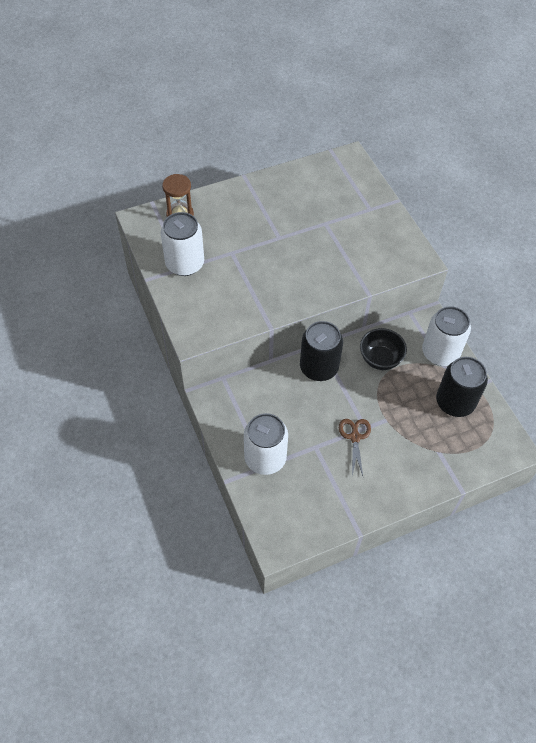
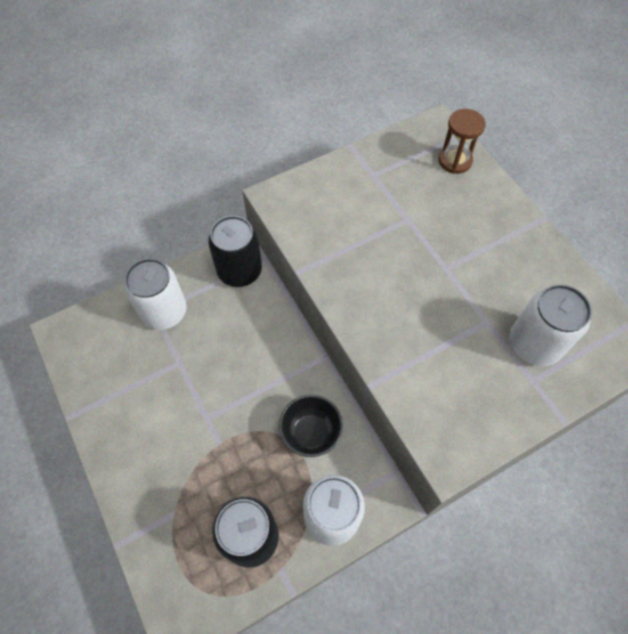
camera: 85 degrees right, 5 degrees up
(185, 264) = (379, 175): white can -> white can (534, 344)
(319, 367) = (289, 358): black can -> black can (239, 271)
(355, 437) = (193, 406): brown scissors -> none

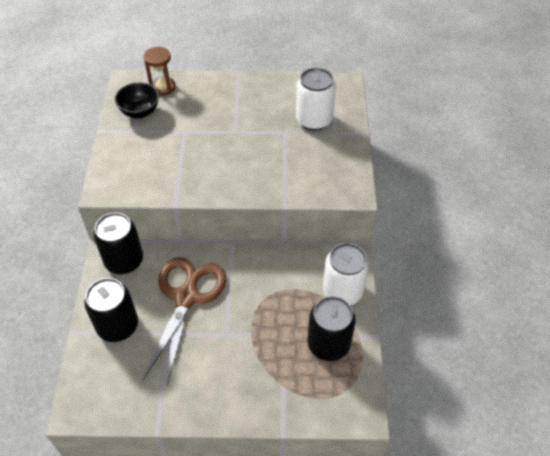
camera: 60 degrees left, 10 degrees down
(164, 312) = (118, 326): white can -> black can
(231, 353) = (186, 296): none -> brown scissors
(311, 433) = (280, 276): black bowl -> black bowl (140, 112)

